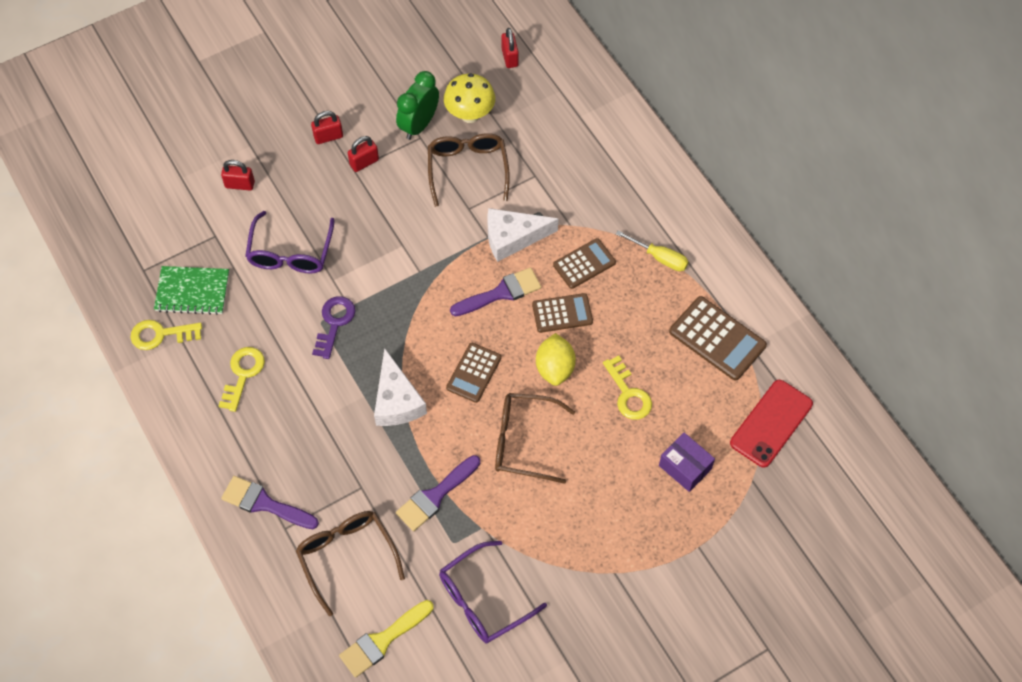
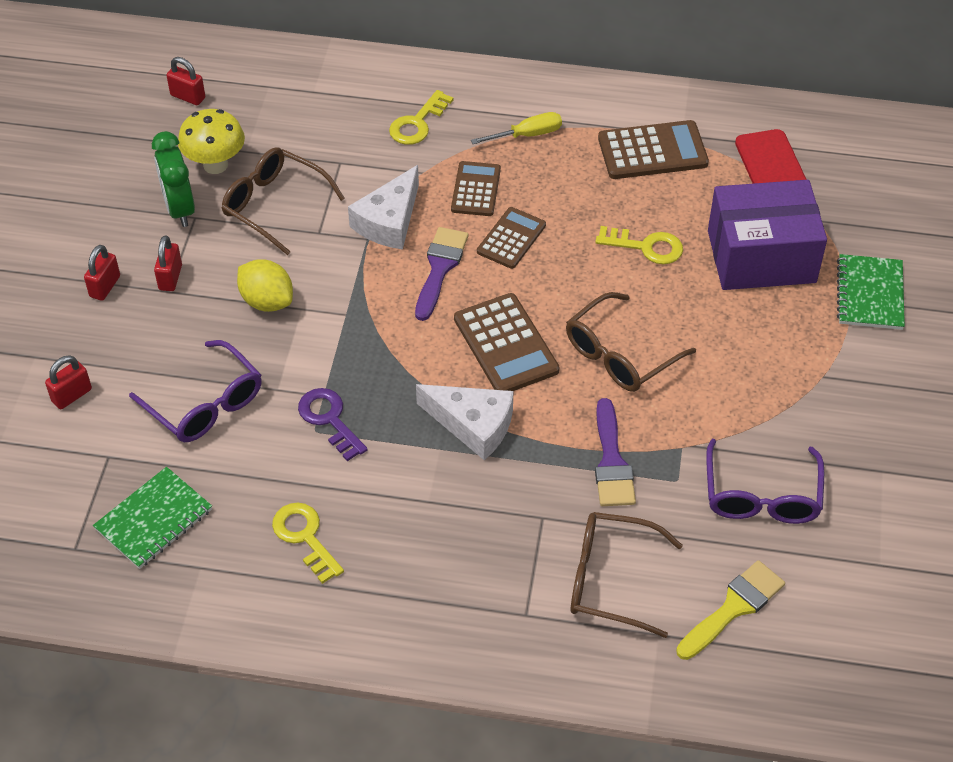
camera: 50 degrees left, 10 degrees down
(160, 335) = (174, 583): yellow key -> yellow key (417, 123)
(265, 504) = (480, 614): purple brush -> none
(383, 640) = (733, 608): yellow brush -> yellow brush turned 135 degrees counterclockwise
(474, 373) = (506, 345): brown calculator -> brown calculator, size x1.51
(555, 368) = (564, 281): yellow lemon -> yellow lemon (267, 301)
(685, 467) = (761, 257): purple box -> purple box, size x1.97
(714, 556) = (870, 294): none -> green notebook

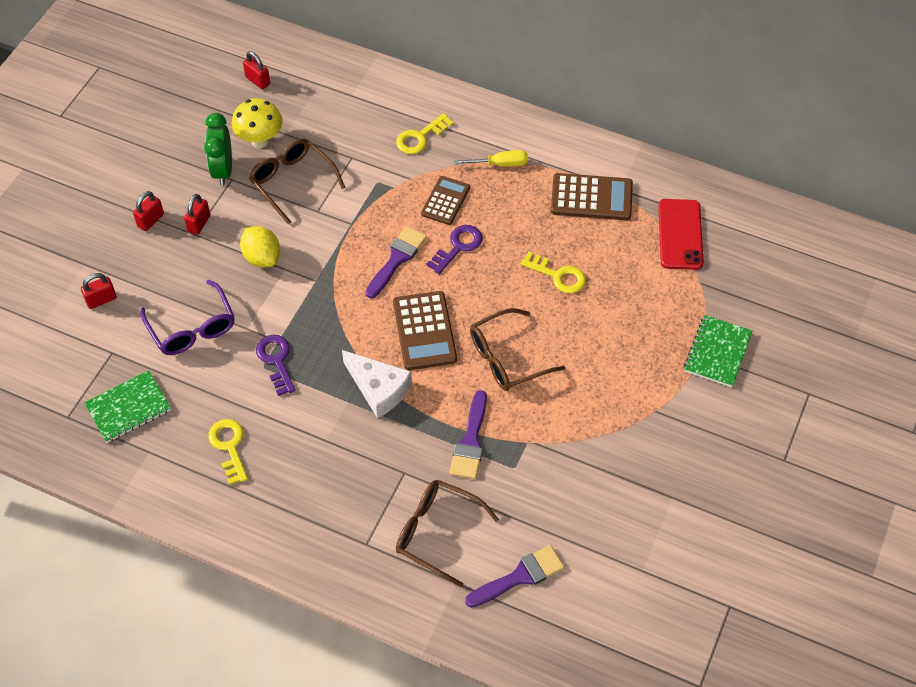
camera: 15 degrees right, 5 degrees up
(389, 221) = (372, 213): white cheese -> none
(511, 238) = (458, 246): brown calculator -> purple key
(733, 608) = (519, 577): yellow brush -> purple brush
(761, 257) = (644, 303): purple box -> none
(761, 495) = (573, 494): purple glasses -> none

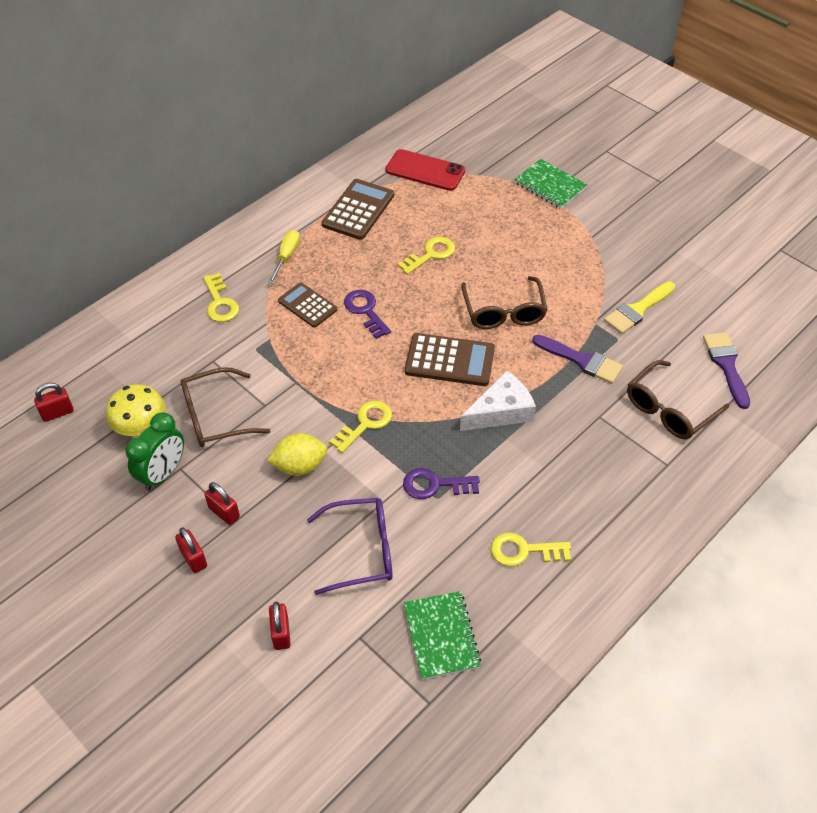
camera: 70 degrees left, 5 degrees down
(223, 170) = (163, 473): green clock -> green clock turned 75 degrees counterclockwise
(324, 289) = (365, 423): none -> yellow key
(396, 259) = (357, 359): purple brush -> none
(564, 477) = (638, 310): none -> yellow brush

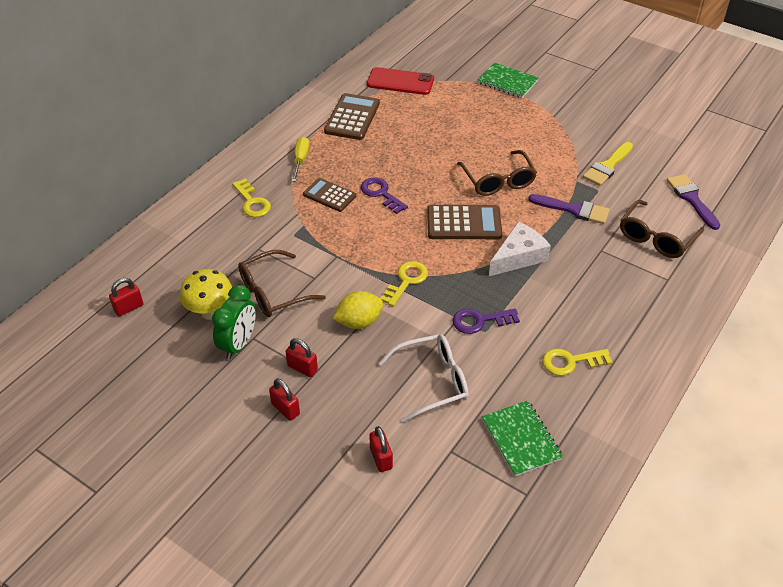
camera: 10 degrees left, 5 degrees down
(360, 551) = (431, 381): purple glasses -> white glasses
(431, 254) = (424, 144): yellow key -> none

